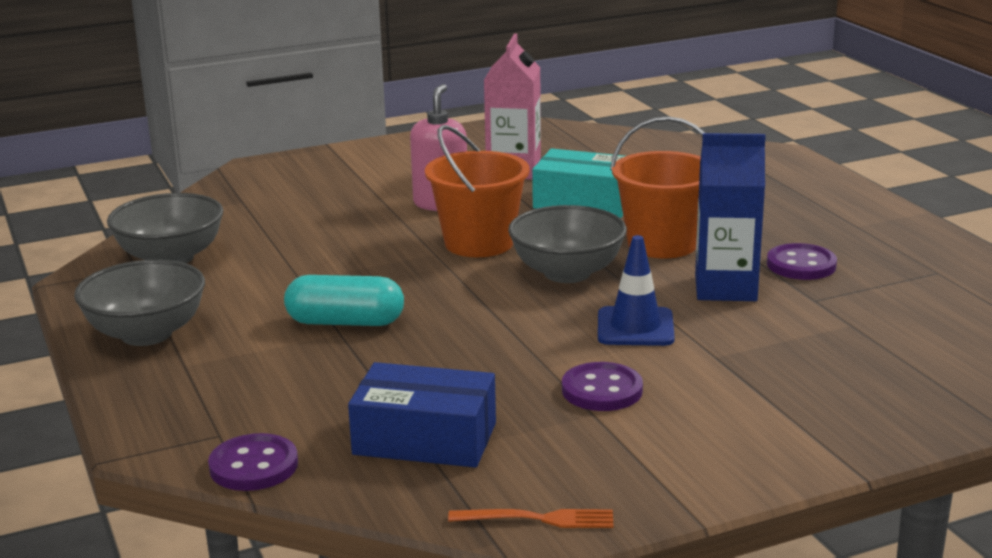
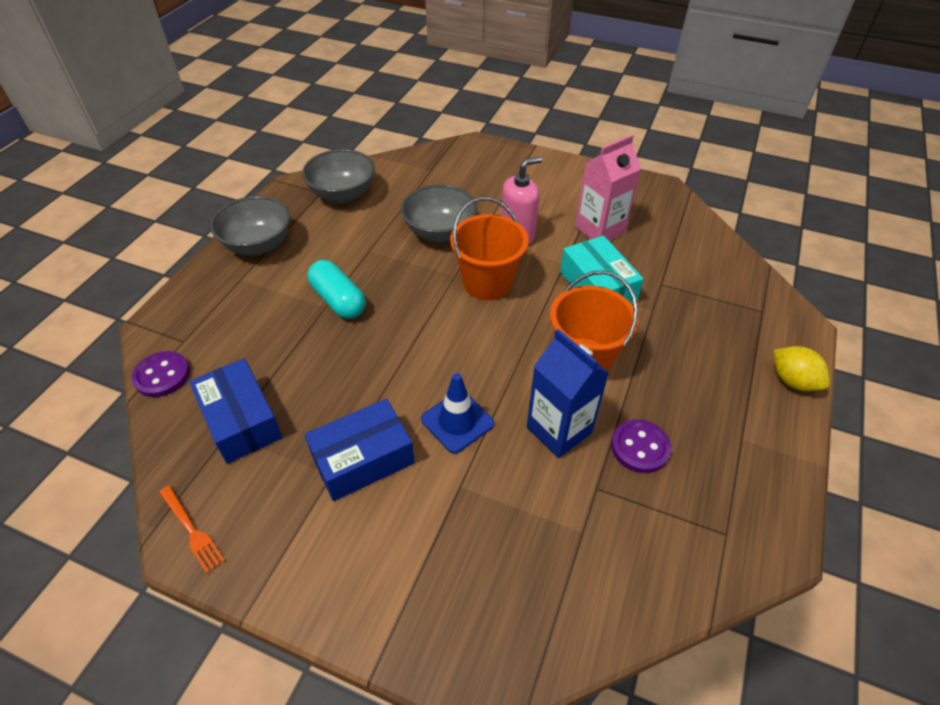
camera: 45 degrees right, 25 degrees up
(567, 273) = (493, 344): grey bowl -> grey bowl (440, 232)
(602, 390) = (363, 459): purple button -> blue box
(831, 183) = (792, 381): none -> yellow lemon

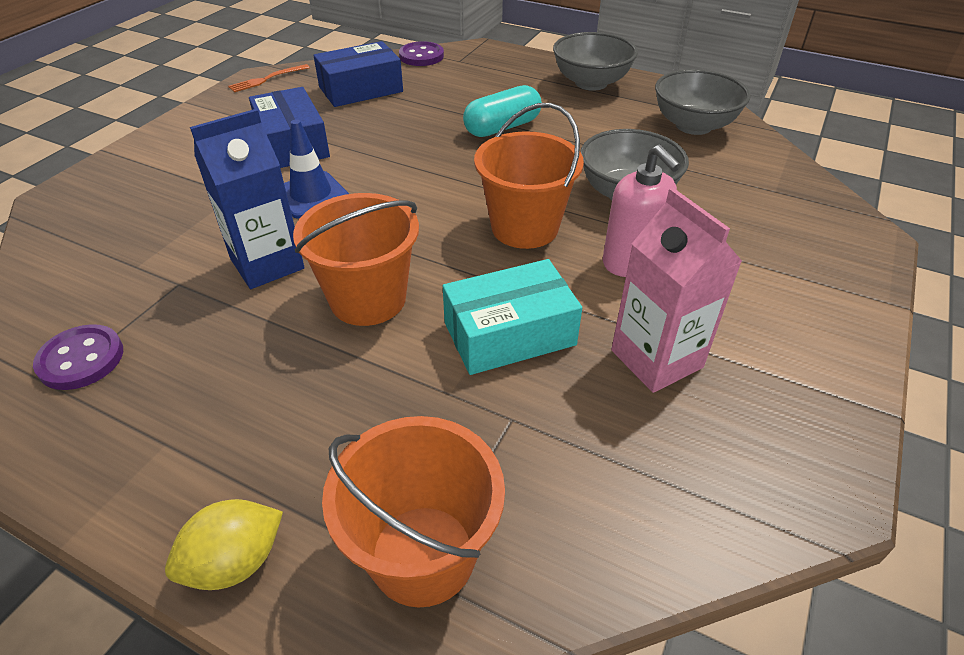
camera: 95 degrees right, 5 degrees down
(640, 447) = (209, 329): purple button -> purple button (81, 359)
(753, 311) = (422, 554): none -> orange bucket

